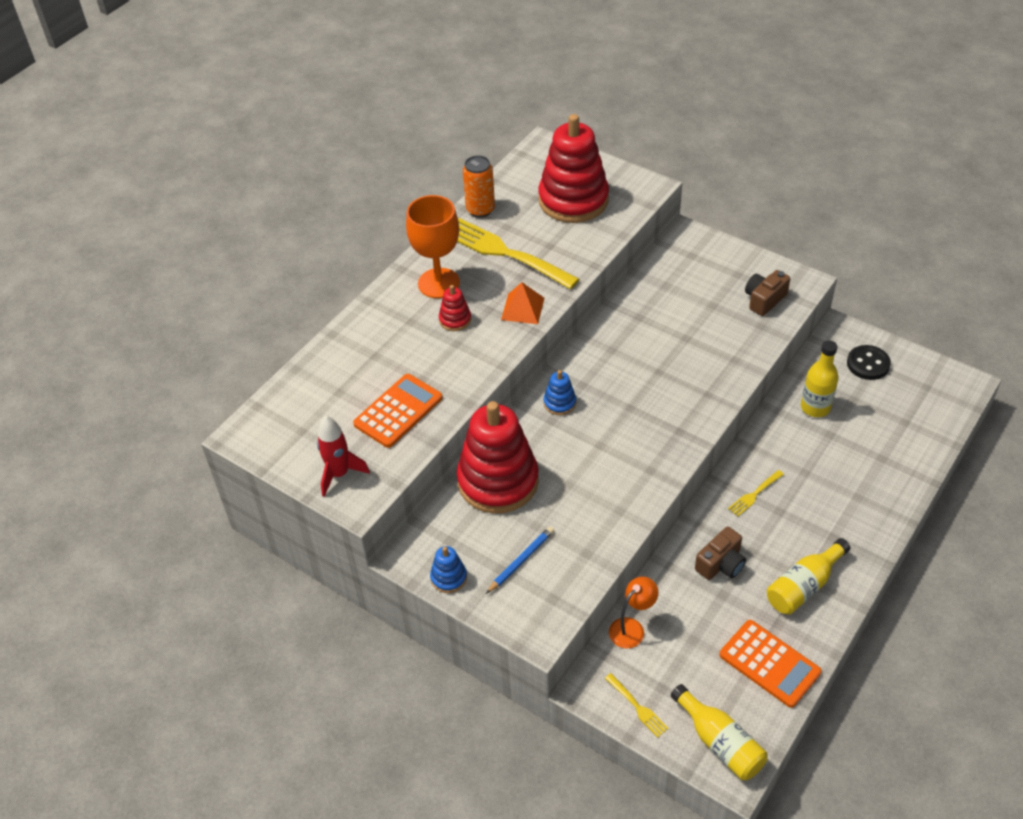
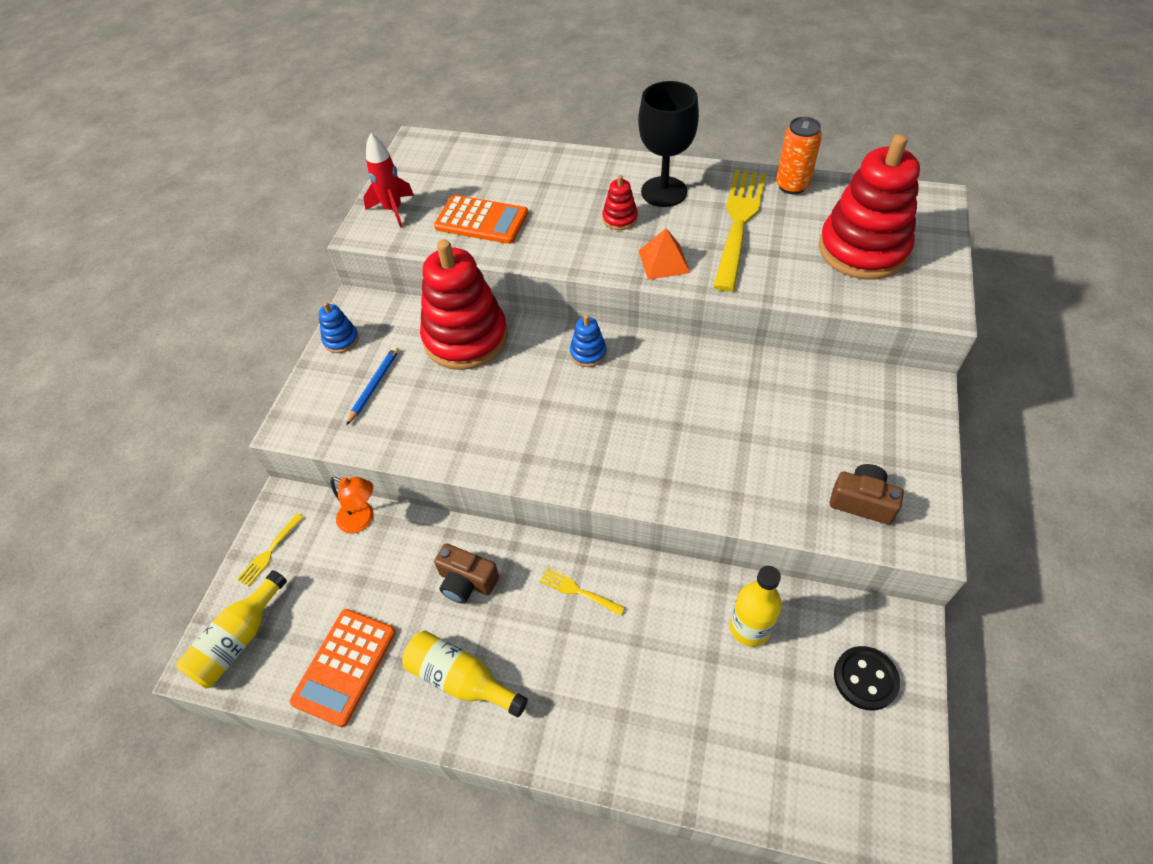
camera: 70 degrees right, 5 degrees up
(438, 283) = (664, 192): orange goblet -> black goblet
(521, 560) = (374, 385): blue pencil -> blue pencil turned 90 degrees counterclockwise

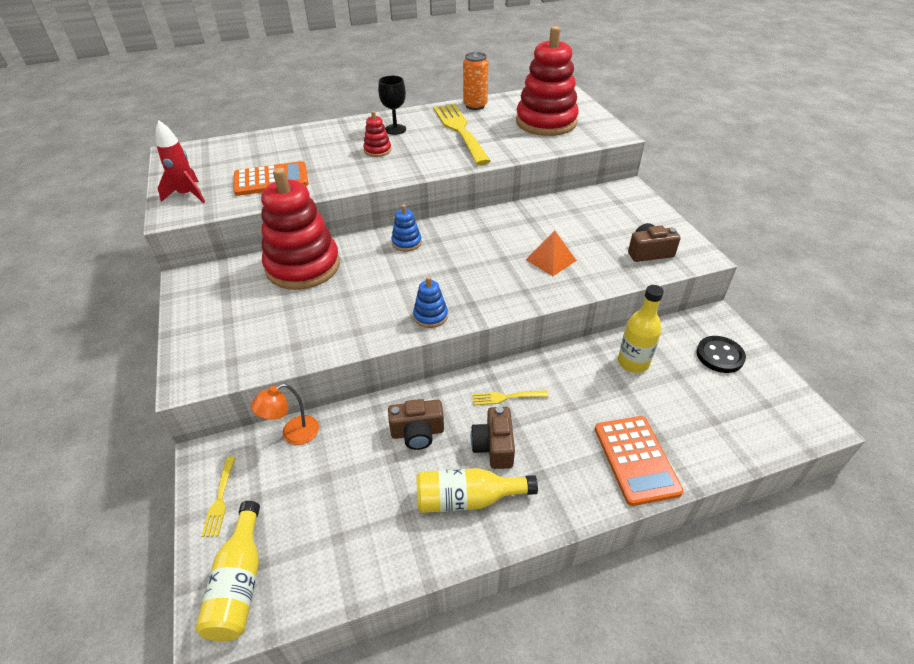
camera: 35 degrees left, 10 degrees down
(341, 340) = (191, 305): blue stacking toy -> blue stacking toy (430, 316)
(345, 666) = (361, 545): orange calculator -> orange calculator (636, 459)
(362, 520) = (293, 434): orange lamp -> orange lamp turned 150 degrees clockwise
(374, 385) = (247, 323): blue pencil -> none
(525, 639) = (494, 446): none -> brown camera
(664, 192) = (395, 129): black goblet -> black goblet, size x0.62
(664, 261) = (429, 162): orange pyramid -> orange pyramid (551, 260)

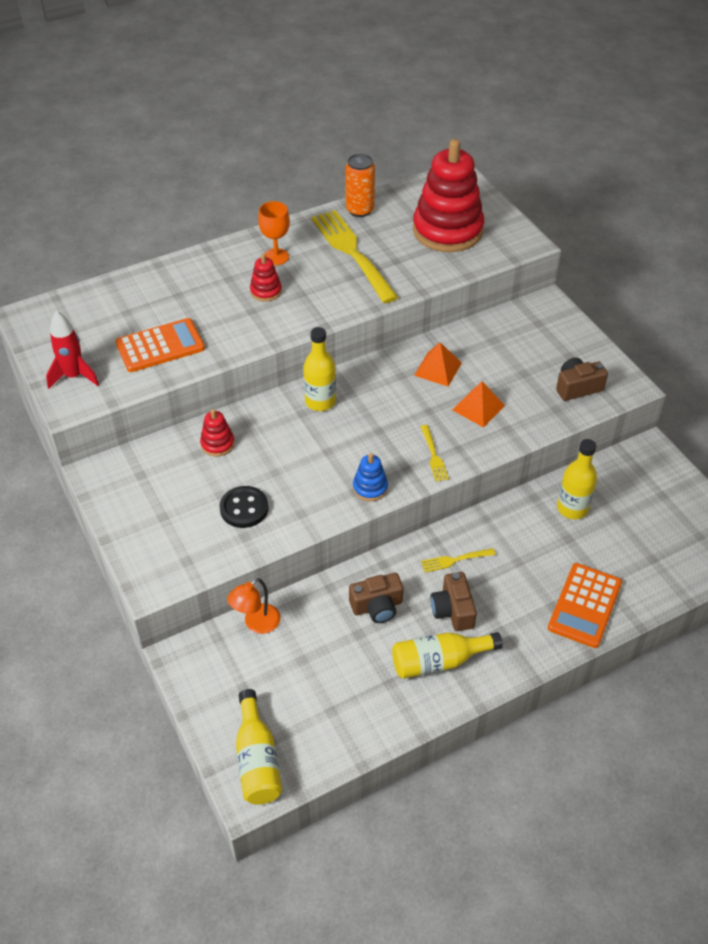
camera: 10 degrees left, 5 degrees up
(220, 498) = (209, 692): yellow fork -> yellow fork (433, 455)
(303, 266) = (217, 444): red stacking toy -> red stacking toy, size x0.42
(395, 129) = (276, 257): black goblet -> orange goblet
(406, 242) = (320, 401): blue stacking toy -> yellow bottle
(519, 227) = (437, 369): none -> orange pyramid
(636, 459) = (584, 605): orange calculator -> orange calculator turned 45 degrees clockwise
(719, 356) = (655, 491): black button -> black button (244, 508)

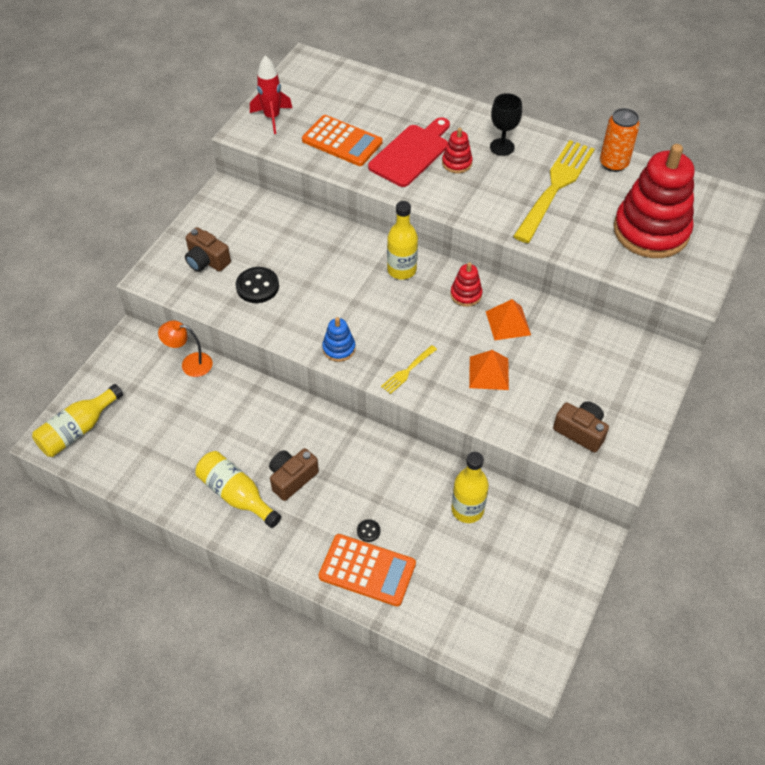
camera: 55 degrees right, 5 degrees up
(217, 444) = (306, 236): red stacking toy -> red stacking toy (466, 294)
(224, 311) = (411, 153): none -> red cutting board
(276, 257) = (502, 147): orange goblet -> black goblet
(377, 606) = (259, 427): brown camera -> brown camera (207, 260)
(455, 560) = (343, 454): yellow fork -> none
(547, 584) = (368, 531): none -> black button
(584, 605) = (367, 570): orange calculator -> orange calculator turned 150 degrees counterclockwise

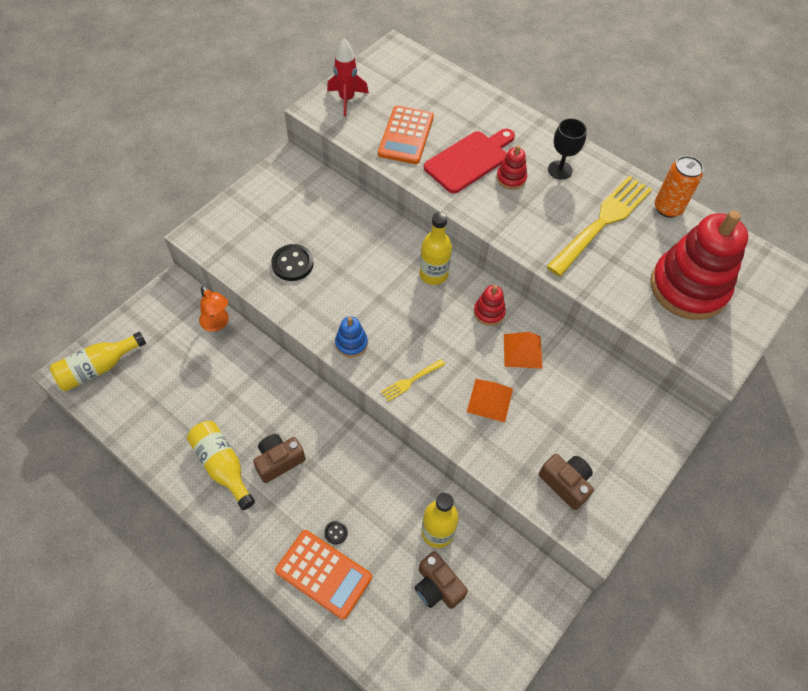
camera: 10 degrees right, 5 degrees up
(190, 364) = (217, 324): orange lamp -> orange lamp turned 150 degrees counterclockwise
(207, 260) = (253, 228): brown camera -> brown camera (437, 586)
(342, 141) = (406, 135): orange calculator -> orange calculator turned 60 degrees clockwise

